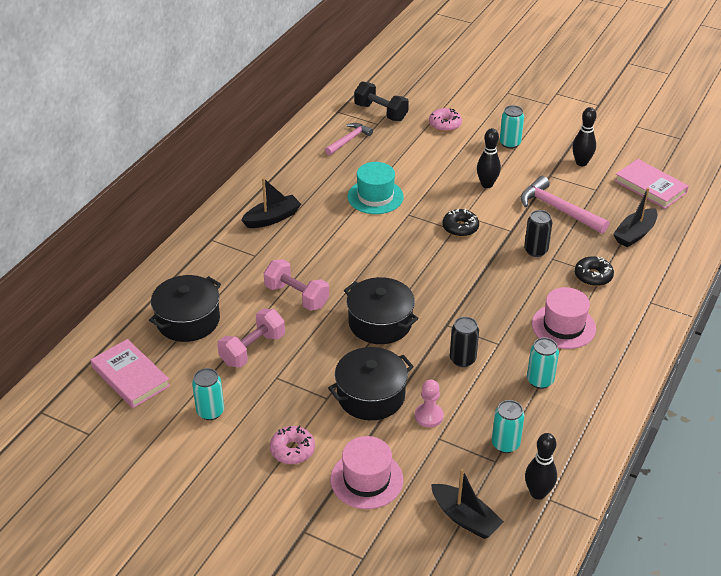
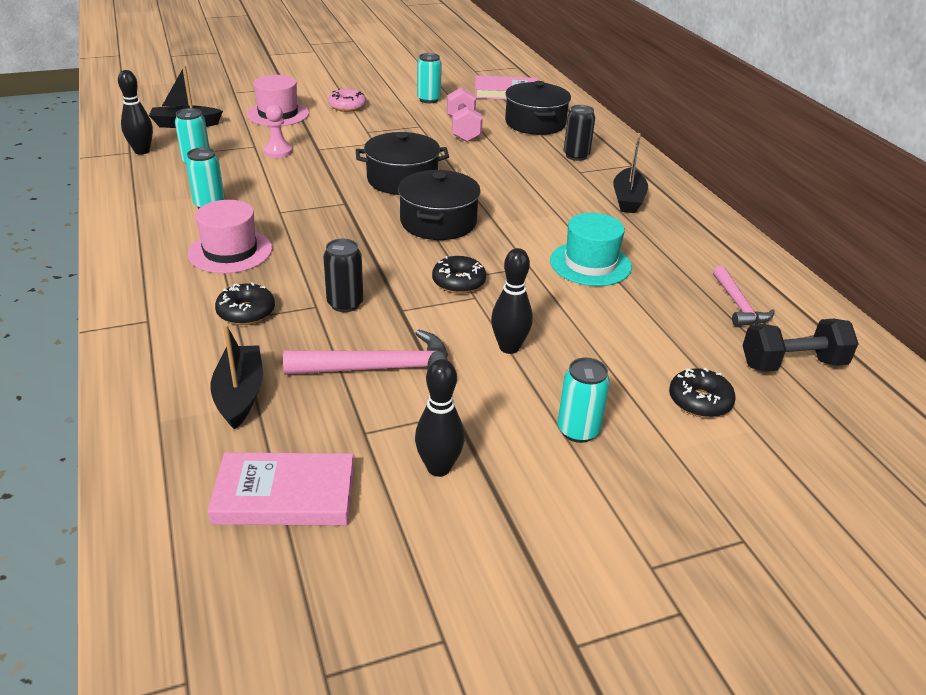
camera: 130 degrees right, 5 degrees down
(296, 296) = (495, 165): pink dumbbell -> none
(371, 396) = (338, 144): black pot -> black pot (438, 222)
(445, 124) = (699, 401): pink donut -> black donut
(462, 359) = (297, 189): black can -> black can (576, 156)

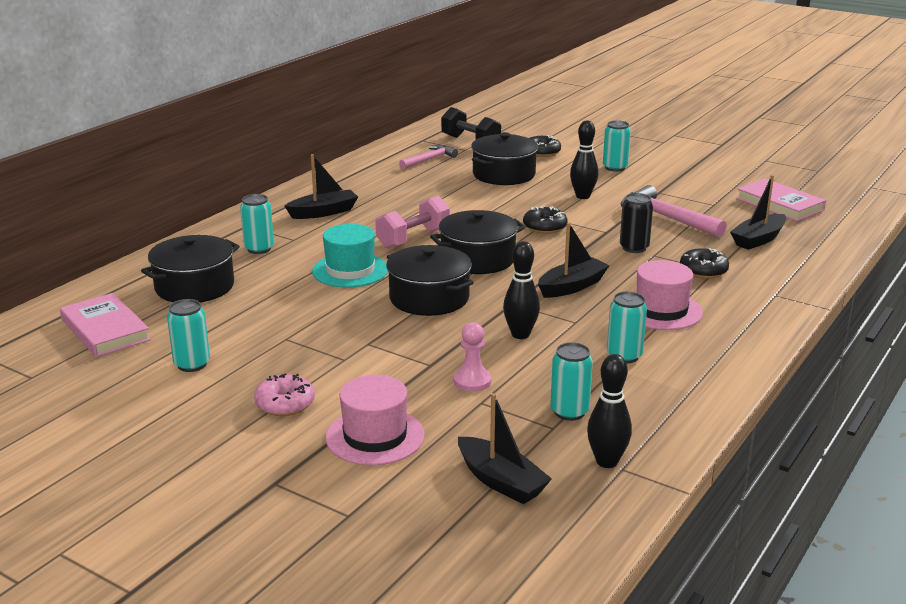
camera: 125 degrees left, 10 degrees down
(329, 236) = (572, 286): none -> black boat
(438, 468) = (698, 184): black bowling pin -> black bowling pin (520, 334)
(463, 130) = (264, 313): pink dumbbell -> pink dumbbell (413, 239)
(576, 156) = (259, 249): black can -> turquoise can
(590, 264) = (449, 201): turquoise hat -> turquoise hat (350, 270)
(637, 330) = (504, 174): none -> black pot

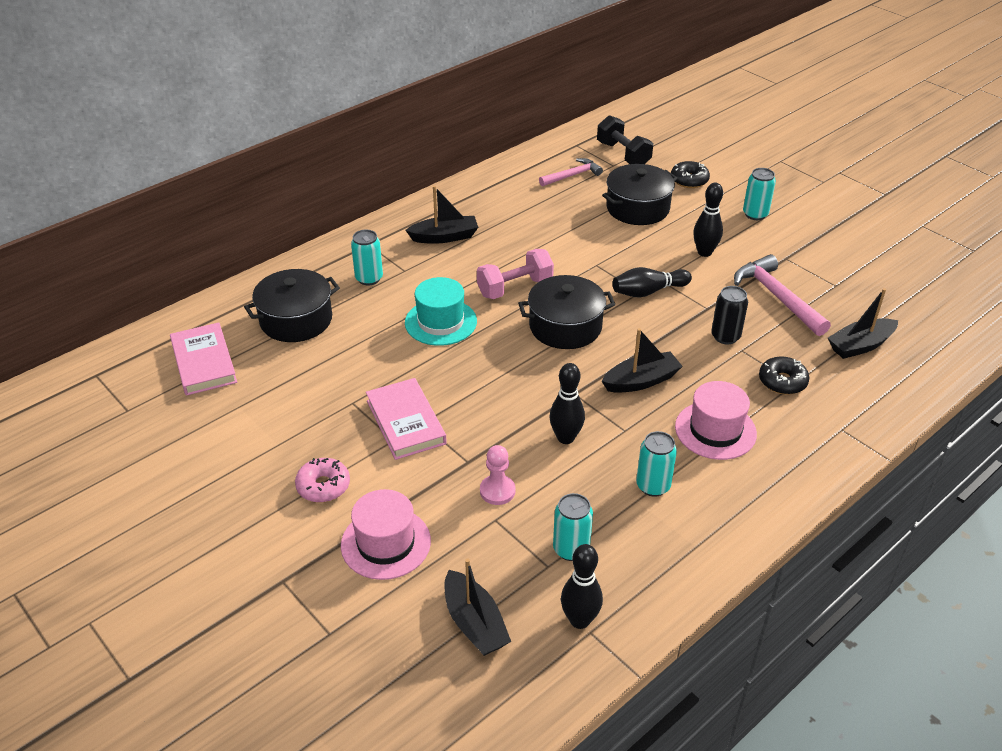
camera: 15 degrees right, 15 degrees up
(192, 364) = (262, 420): turquoise can -> none
(429, 298) = (499, 373): black pot -> none
(544, 227) = (648, 292): black donut -> black bowling pin
(779, 204) = (907, 296): pink book -> pink book (406, 422)

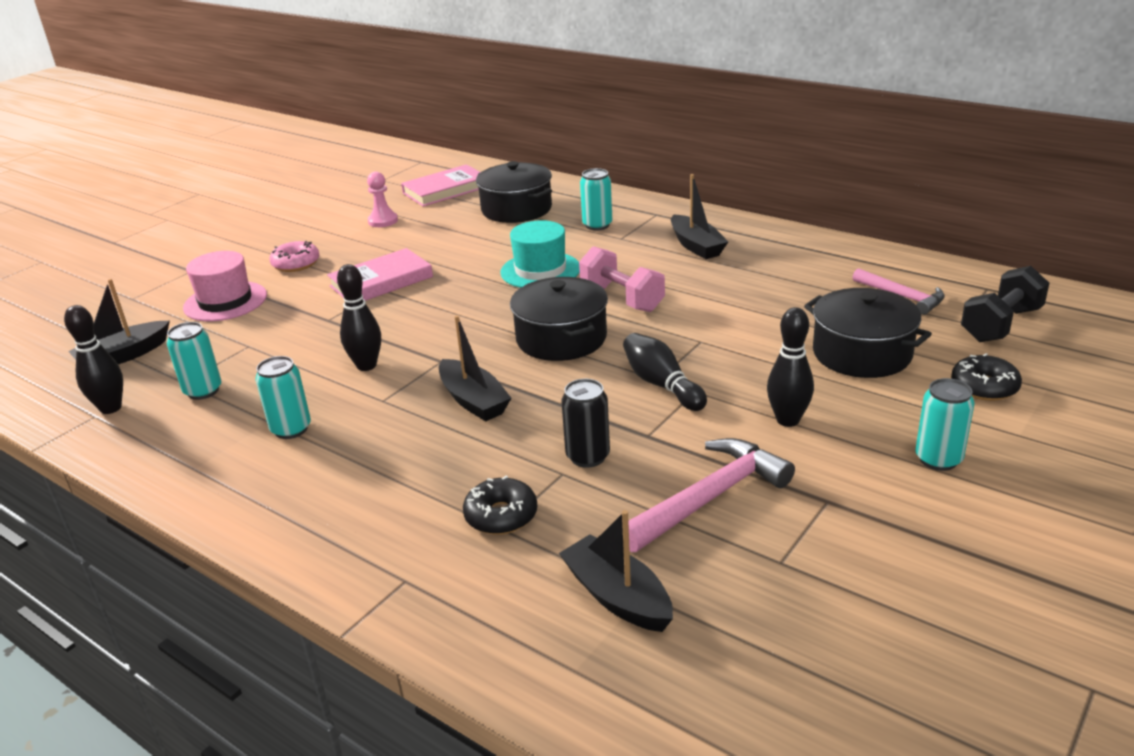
camera: 80 degrees right, 10 degrees down
(497, 491) = (286, 340): pink pawn -> pink pawn (383, 221)
(715, 430) = (390, 465): pink hat -> none

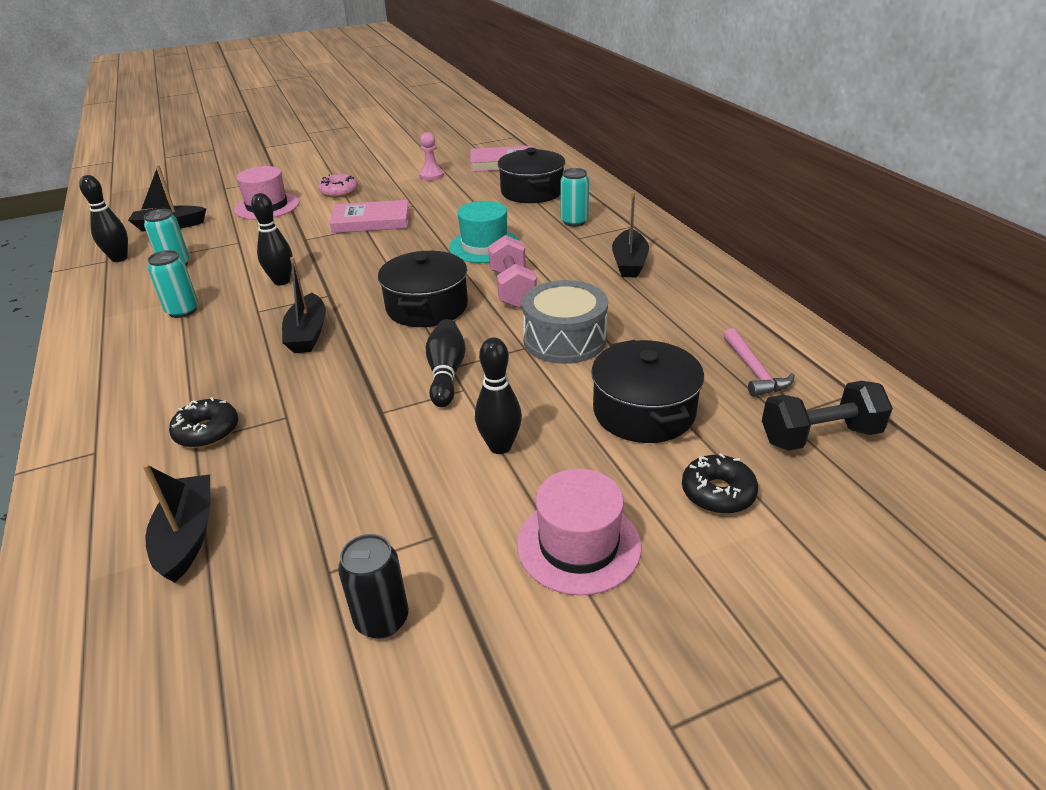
camera: 30 degrees right, 5 degrees up
(588, 456) = (319, 411): black can -> black can (382, 619)
(709, 498) = (352, 487): pink hammer -> none
(726, 323) = (564, 339): none -> grey drum
(938, 459) = (578, 544): turquoise can -> pink hat

